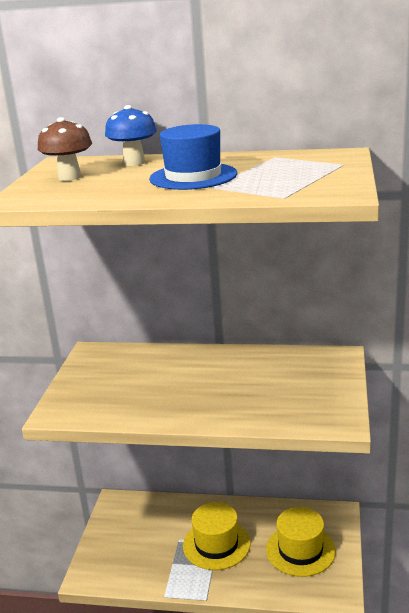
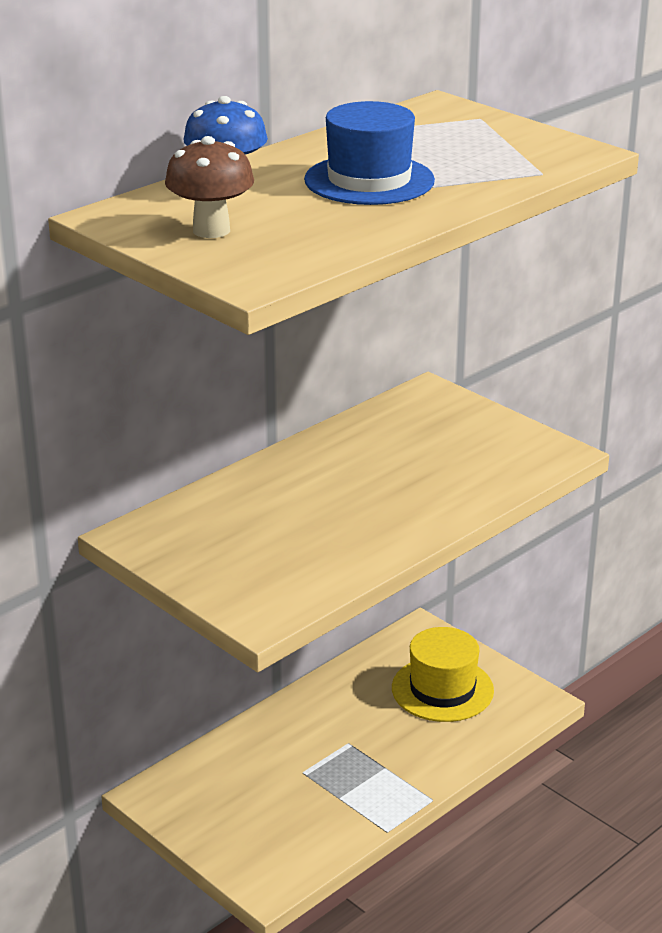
camera: 55 degrees left, 5 degrees up
(216, 544) = (352, 746): yellow hat -> none

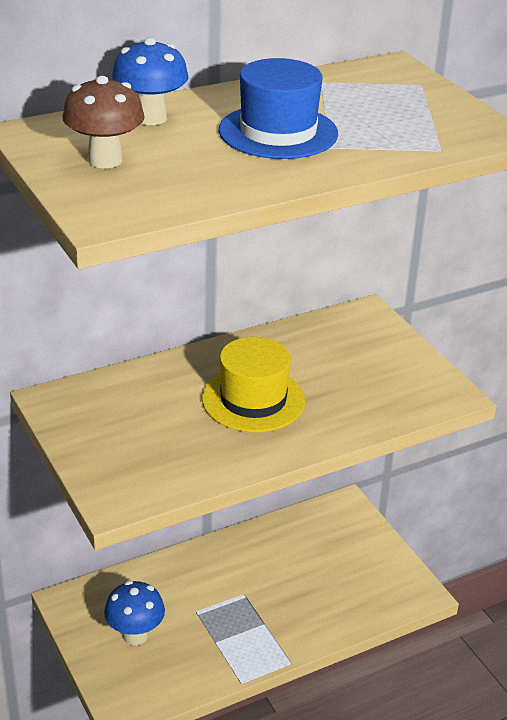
camera: 15 degrees right, 5 degrees up
(245, 811) = (135, 635): none -> blue mushroom
(442, 689) = (342, 563): yellow hat -> yellow hat (253, 400)

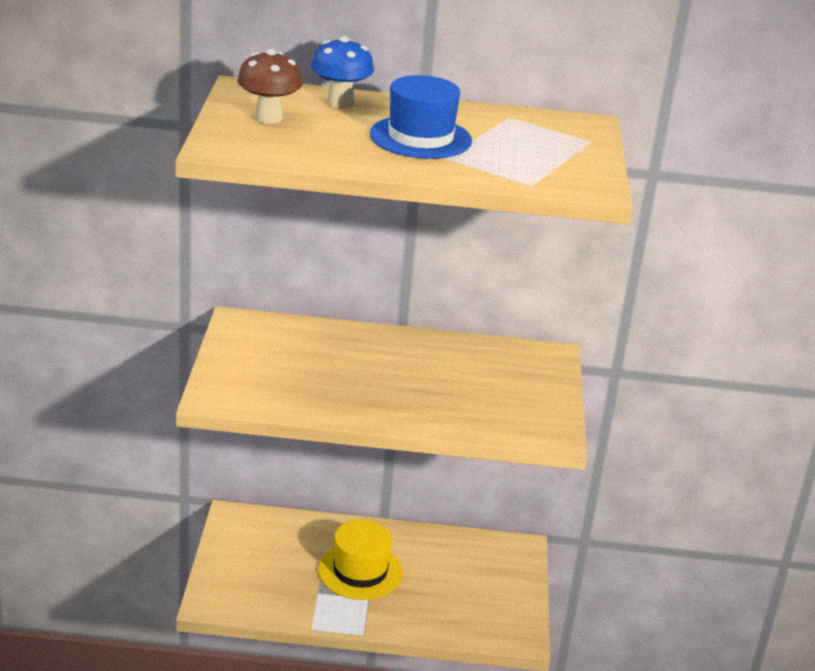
camera: 30 degrees right, 5 degrees down
(135, 635) = (261, 561): blue mushroom -> none
(253, 400) = (386, 376): yellow hat -> yellow hat (360, 571)

